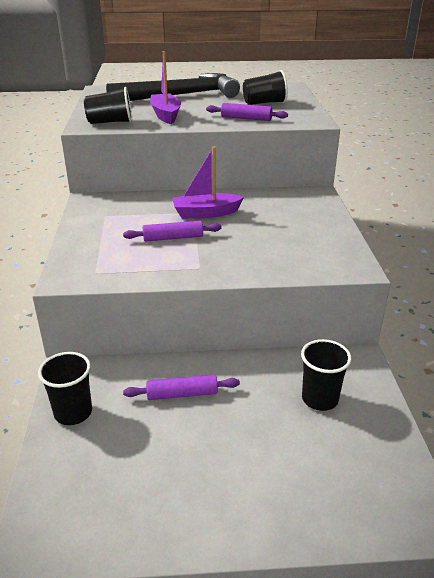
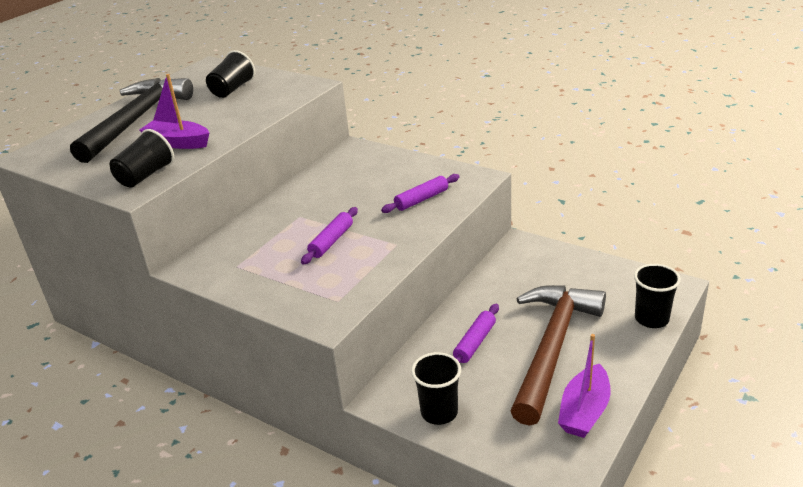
camera: 50 degrees left, 0 degrees up
(205, 213) = (311, 211): purple boat -> purple boat (584, 411)
(218, 452) = (552, 347): none -> brown hammer
(246, 118) = (255, 109): purple rolling pin -> purple rolling pin (421, 199)
(319, 399) = (542, 279): black cup -> black cup (651, 319)

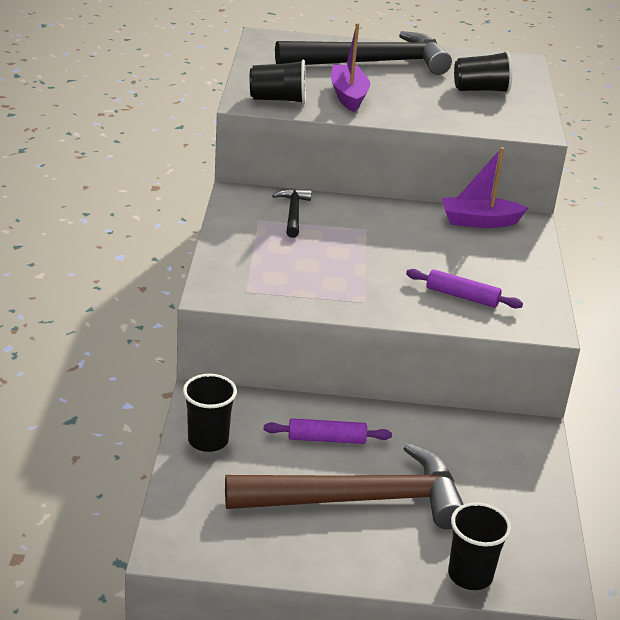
camera: 55 degrees right, 0 degrees up
(244, 245) = (293, 213): none -> black hammer
(331, 241) = (338, 260): purple rolling pin -> none
(584, 411) = (271, 545): purple boat -> purple boat (479, 221)

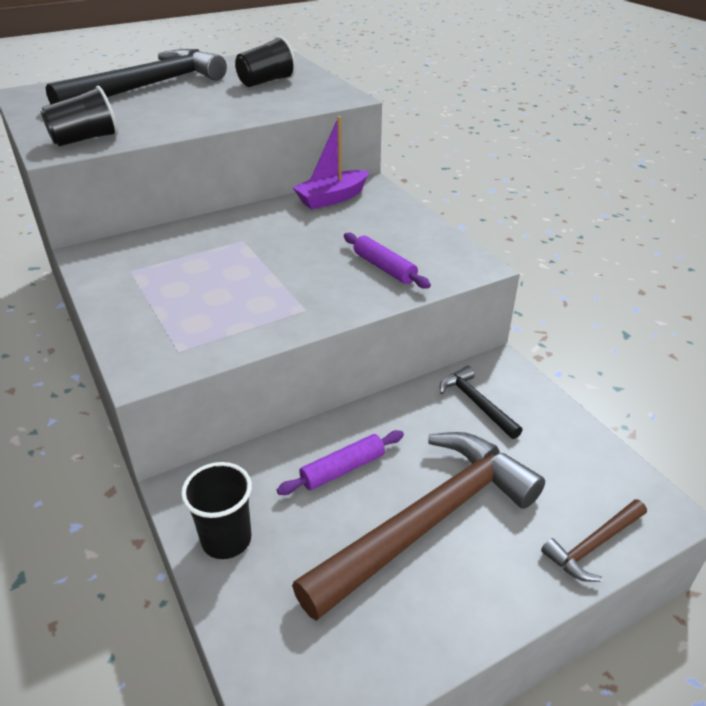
camera: 30 degrees left, 5 degrees up
(293, 213) = (160, 251): black hammer -> black hammer (476, 403)
(348, 96) = (154, 117): purple boat -> none
(462, 296) = (384, 268): purple rolling pin -> purple rolling pin turned 60 degrees clockwise
(470, 575) = (593, 545): black cup -> brown hammer

